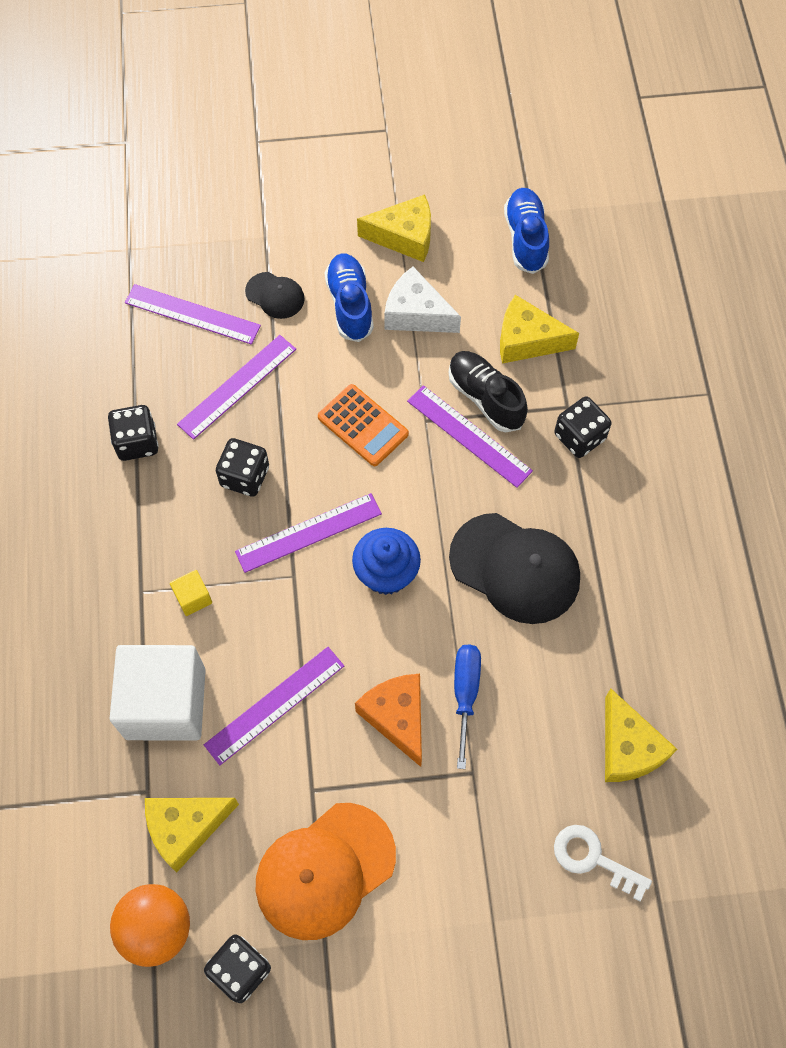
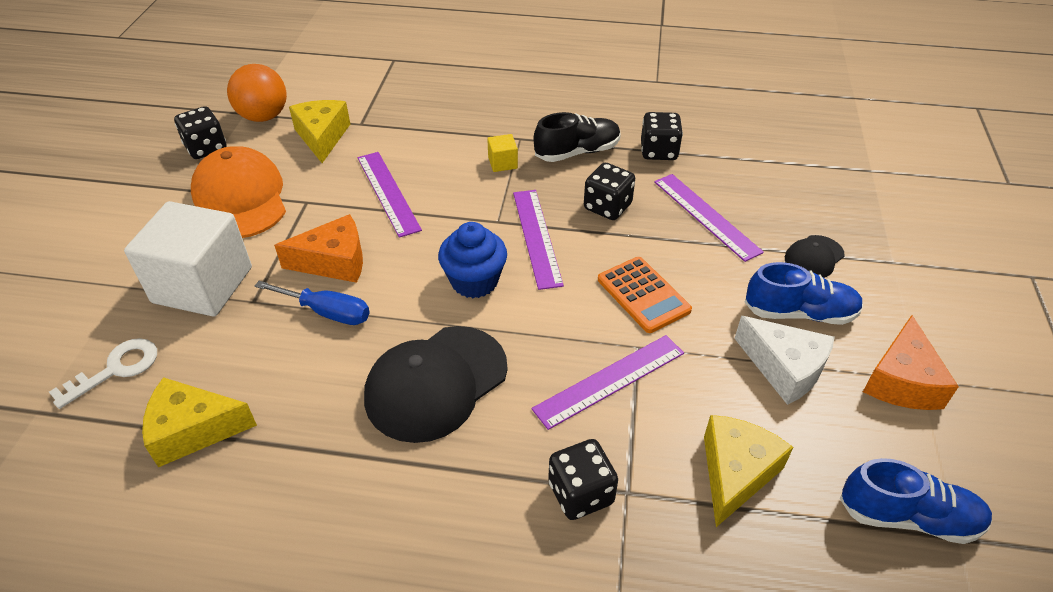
camera: 105 degrees right, 20 degrees down
(165, 703) = (422, 139): white cube -> white cube (202, 285)
(192, 314) = (793, 199): purple ruler -> none
(363, 425) = (643, 295): orange calculator -> orange calculator turned 90 degrees counterclockwise
(404, 236) = (901, 381): yellow cheese -> orange cheese
(416, 313) = (784, 368): white cheese -> white cheese turned 90 degrees clockwise
(485, 398) = (657, 408): black shoe -> black shoe (577, 152)

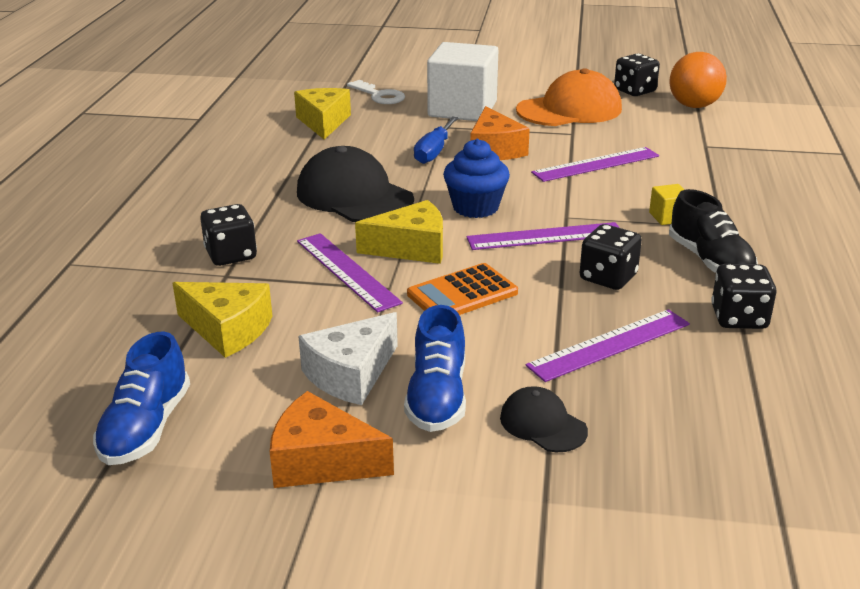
camera: 90 degrees right, 15 degrees down
(322, 137) = (673, 131): yellow cheese -> yellow cheese (411, 248)

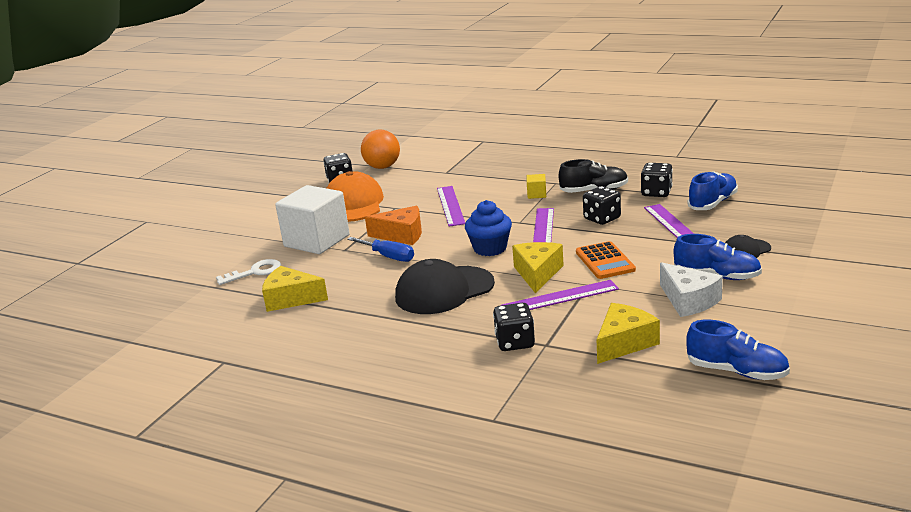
camera: 70 degrees left, 5 degrees down
(321, 461) = (775, 312): orange cheese -> none
(728, 379) = (713, 203): none -> blue shoe

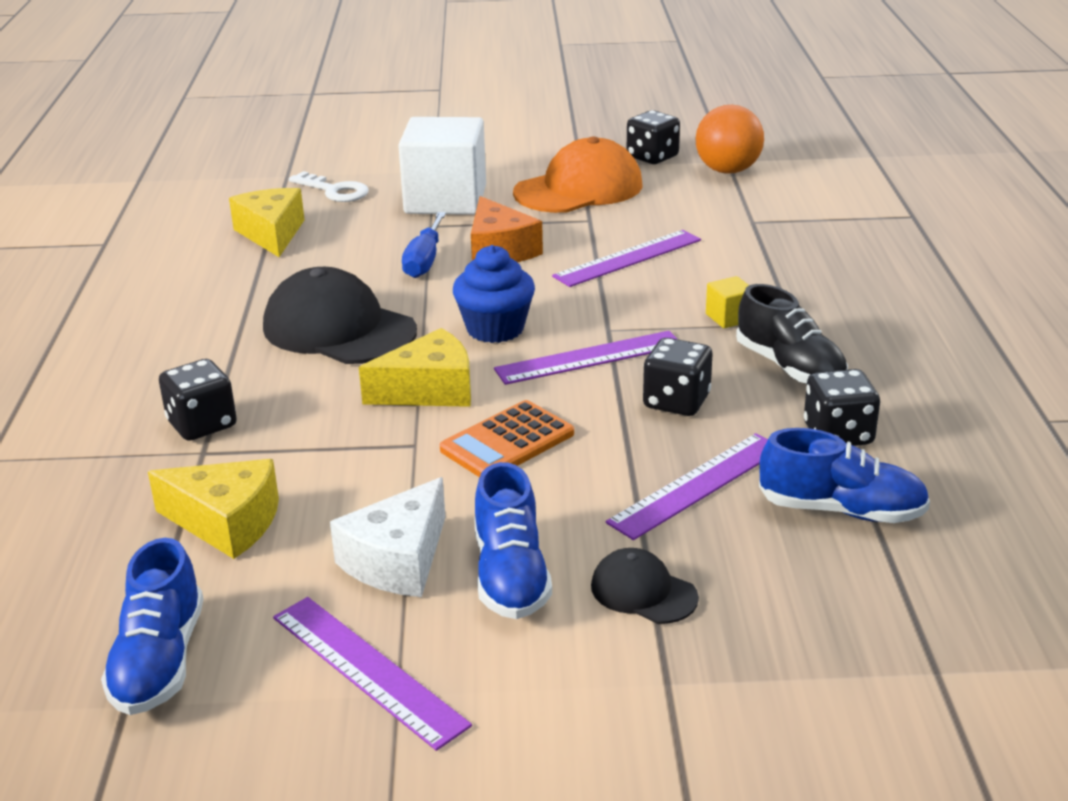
camera: 60 degrees right, 5 degrees up
(559, 297) = (357, 429): purple ruler -> purple ruler (368, 669)

